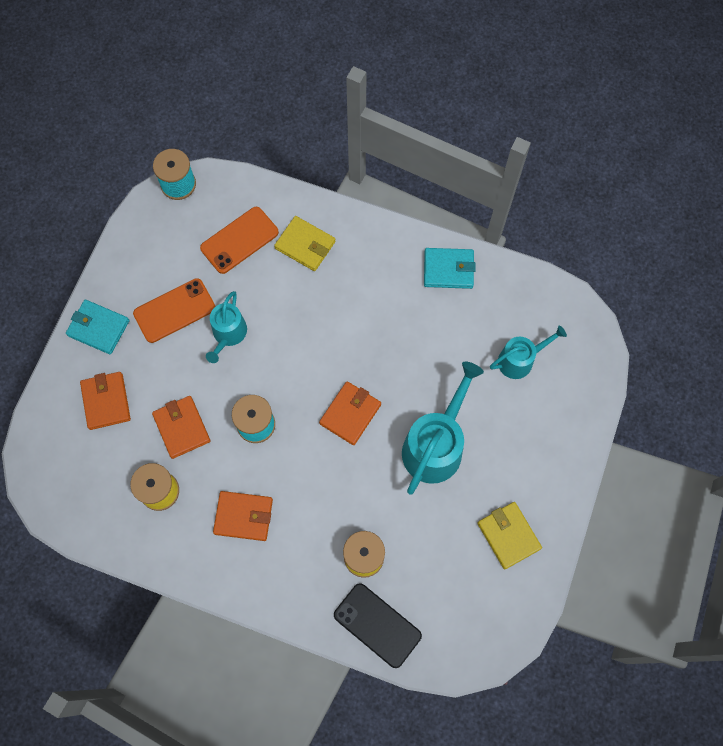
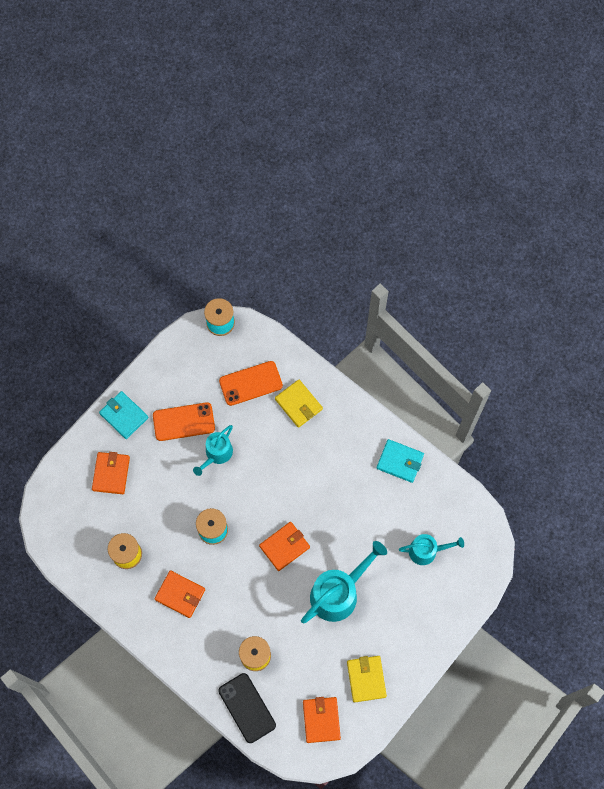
camera: 20 degrees right, 0 degrees up
(182, 428) = (158, 513): orange wallet -> orange wallet (321, 720)

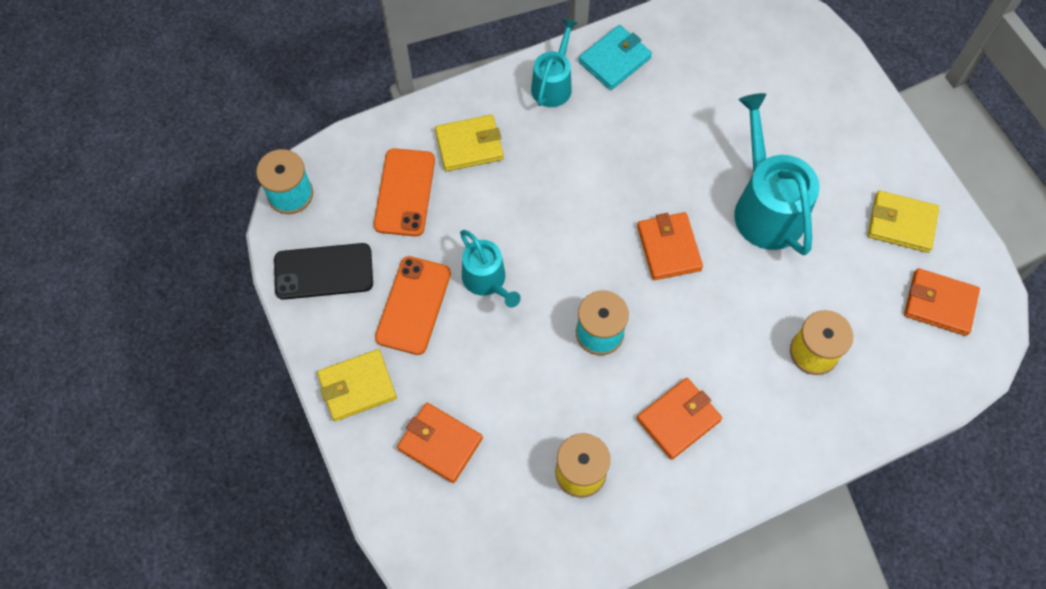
camera: 65 degrees left, 5 degrees down
(124, 415) = (357, 386): turquoise wallet -> yellow wallet
(247, 708) = (887, 395): black phone -> black phone (323, 271)
(426, 551) = (752, 80): turquoise watering can -> turquoise watering can (553, 85)

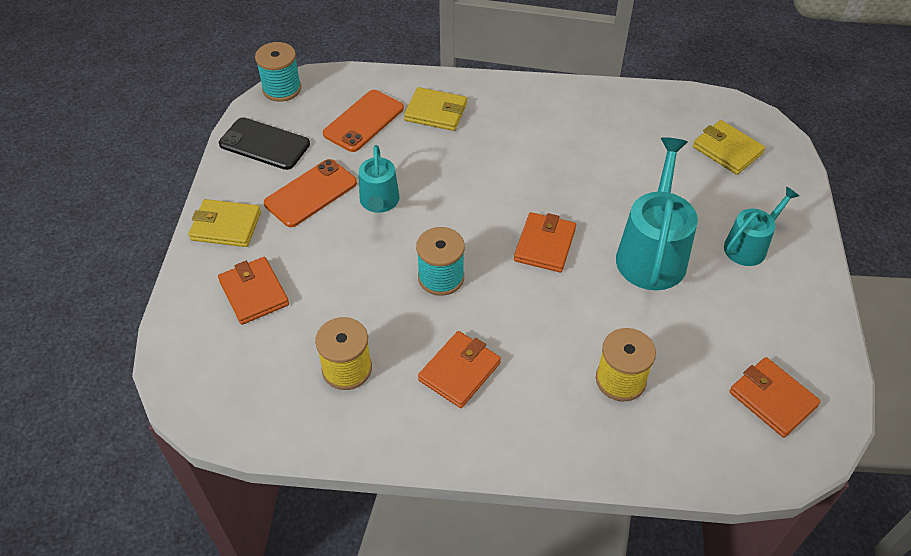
camera: 30 degrees right, 15 degrees down
(553, 85) = (531, 100): turquoise watering can -> turquoise watering can (749, 246)
(614, 60) = (594, 104): turquoise wallet -> none
(678, 419) = (459, 371): orange wallet -> orange wallet turned 45 degrees counterclockwise
(901, 223) = (775, 319): yellow wallet -> yellow wallet (727, 150)

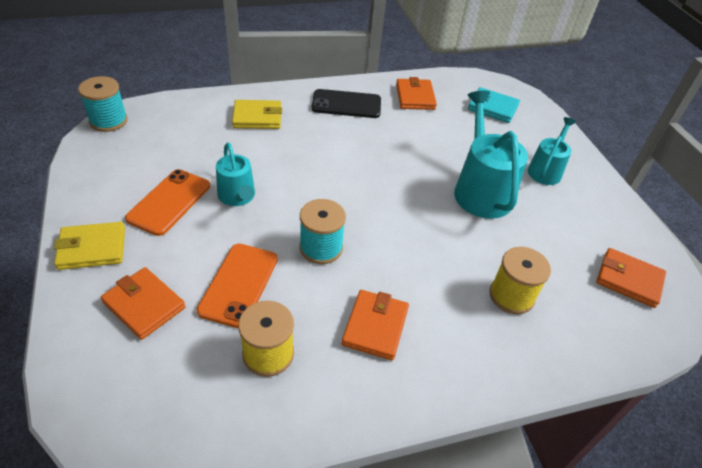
camera: 25 degrees left, 5 degrees down
(264, 144) = (108, 168): black phone -> black phone (346, 104)
(363, 121) = (196, 134): orange phone -> orange phone (239, 284)
(545, 245) = (395, 202): orange wallet -> orange wallet (415, 97)
(727, 150) = (492, 108): yellow wallet -> turquoise wallet

